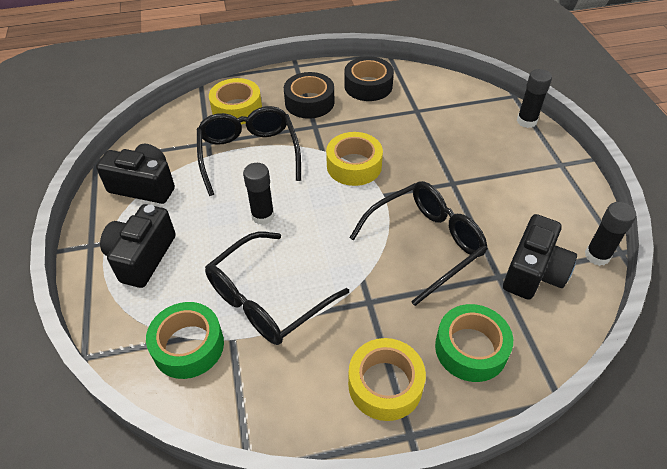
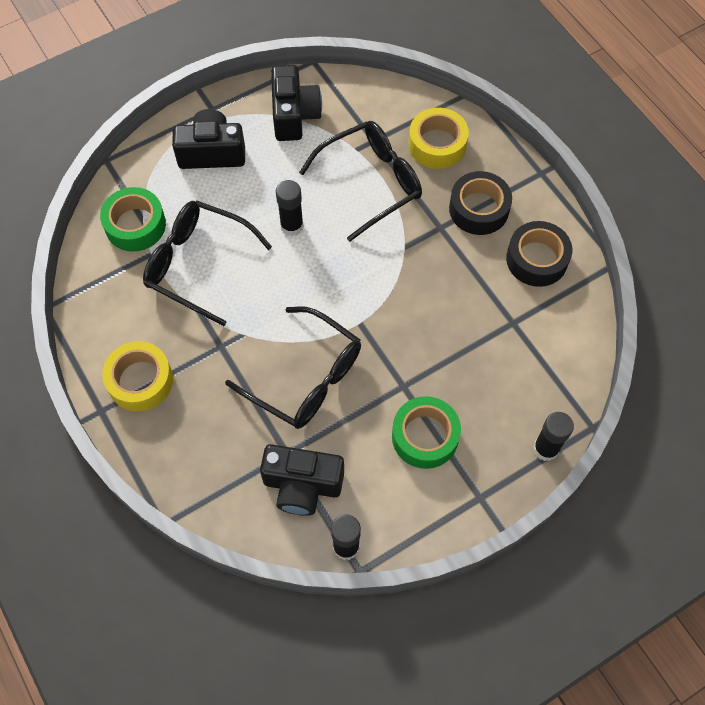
camera: 70 degrees right, 15 degrees up
(354, 166) = (392, 283): yellow tape -> none
(471, 348) = (195, 442): green tape -> green tape (425, 436)

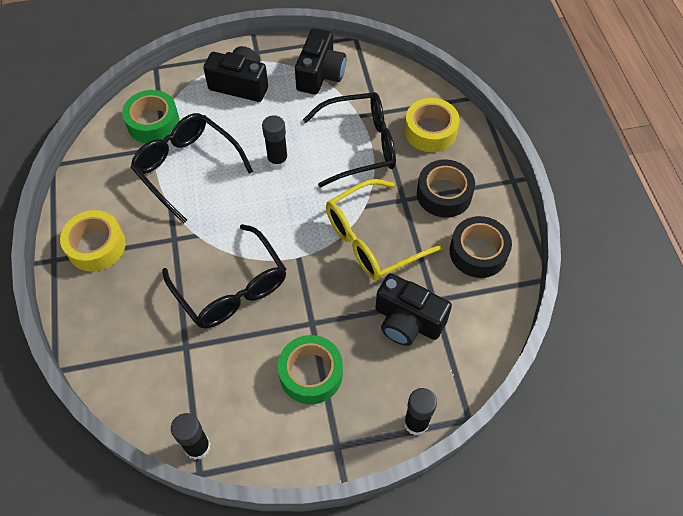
camera: 20 degrees right, 5 degrees down
(302, 485) = (185, 379): black camera -> black camera (407, 321)
(427, 280) = (372, 240): none -> yellow glasses

